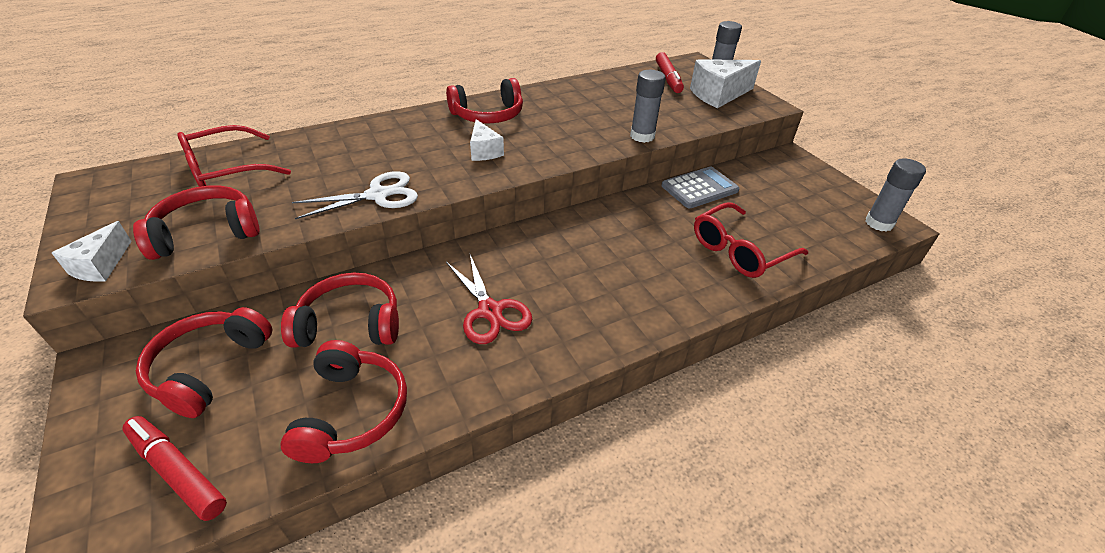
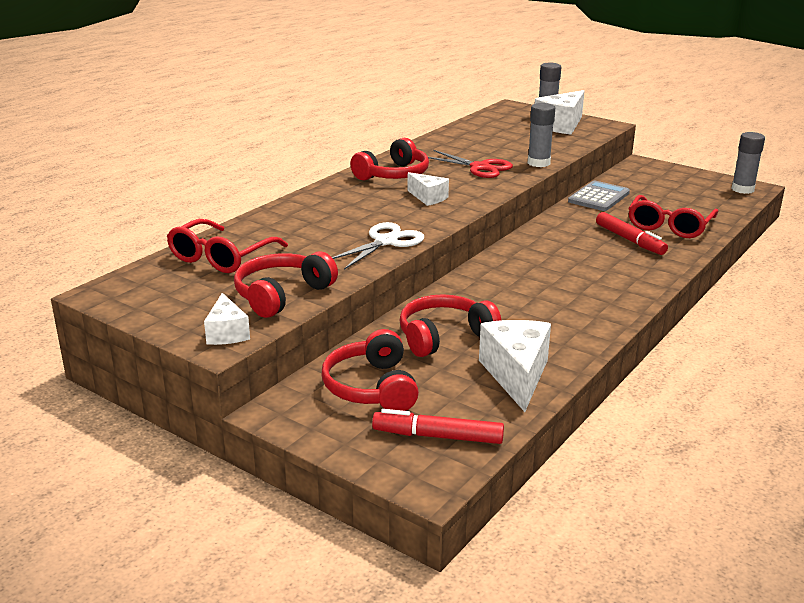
camera: 25 degrees left, 15 degrees down
(352, 412) = (516, 375): red headphones -> white cheese
(490, 311) = (538, 301): red scissors -> red scissors (480, 167)
(668, 78) = (506, 122): red marker -> red marker (629, 240)

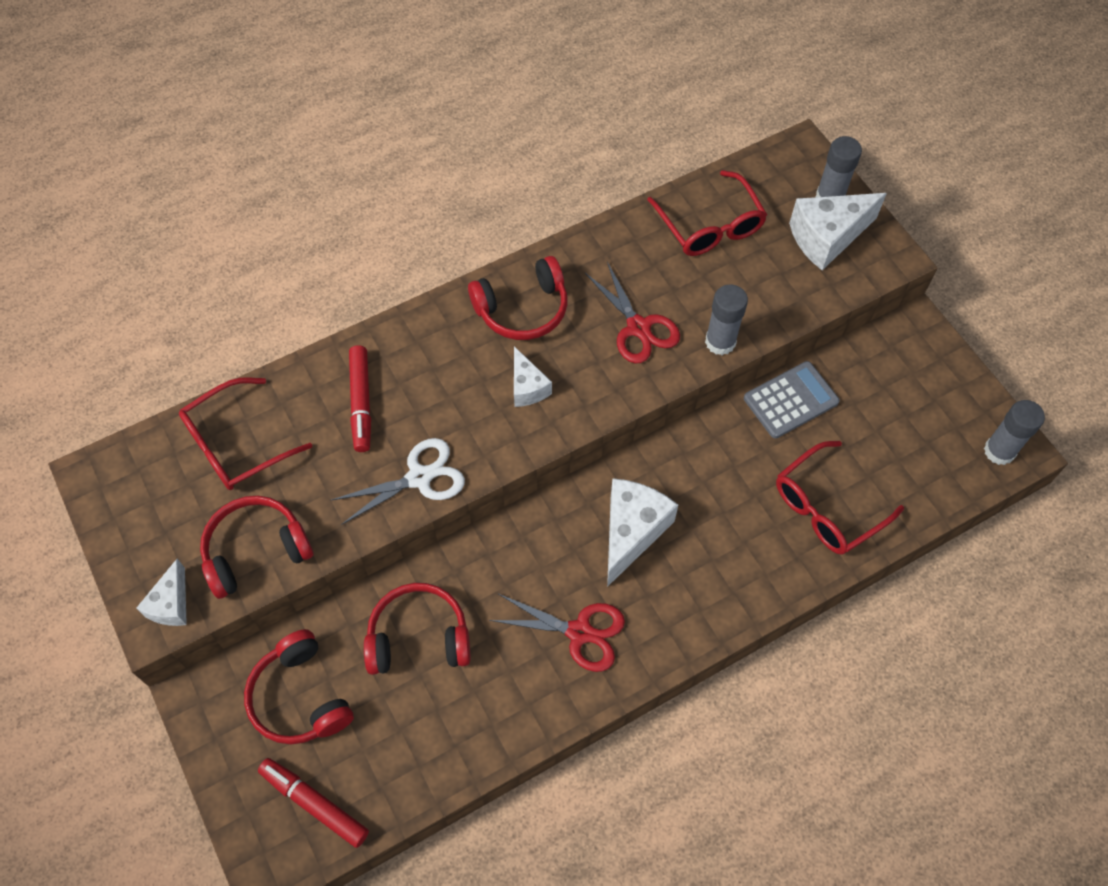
camera: 25 degrees right, 35 degrees up
(371, 387) = (300, 697): red headphones -> red headphones turned 45 degrees counterclockwise
(485, 133) = (710, 226): none -> red glasses
(516, 375) = (446, 738): white cheese -> white cheese (631, 532)
(565, 305) = (579, 632): none -> red scissors
(629, 240) = (753, 521): red marker -> red marker (361, 402)

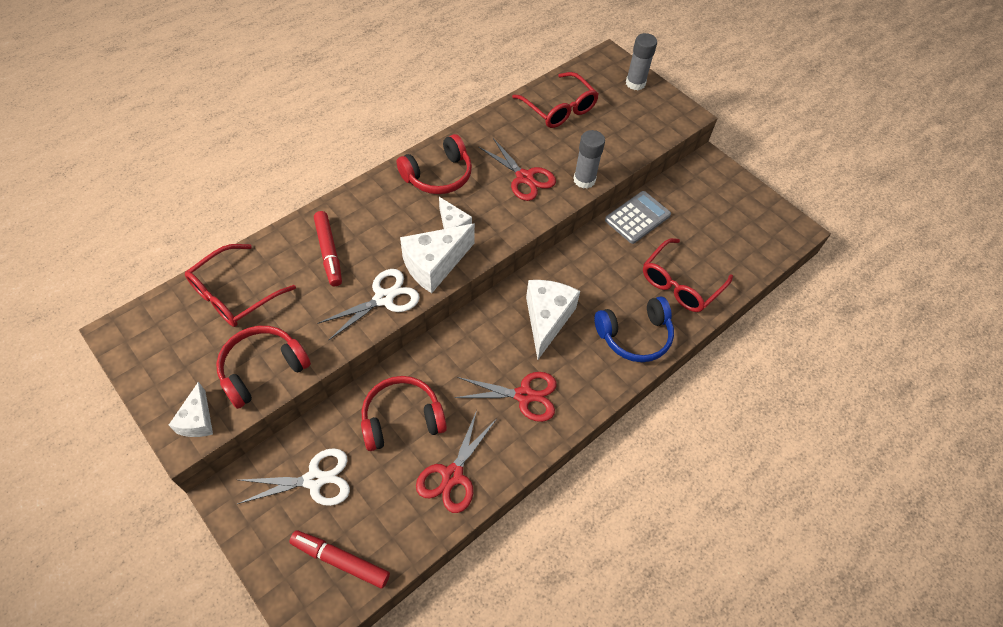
camera: 15 degrees left, 5 degrees down
(300, 697) = (314, 479): red headphones -> white scissors
(467, 722) = (452, 475): none -> red scissors
(745, 573) = (635, 336): none -> blue headphones
(827, 237) = (640, 107): white cheese -> white cheese (434, 265)
(999, 451) = (784, 231): grey glue stick -> none

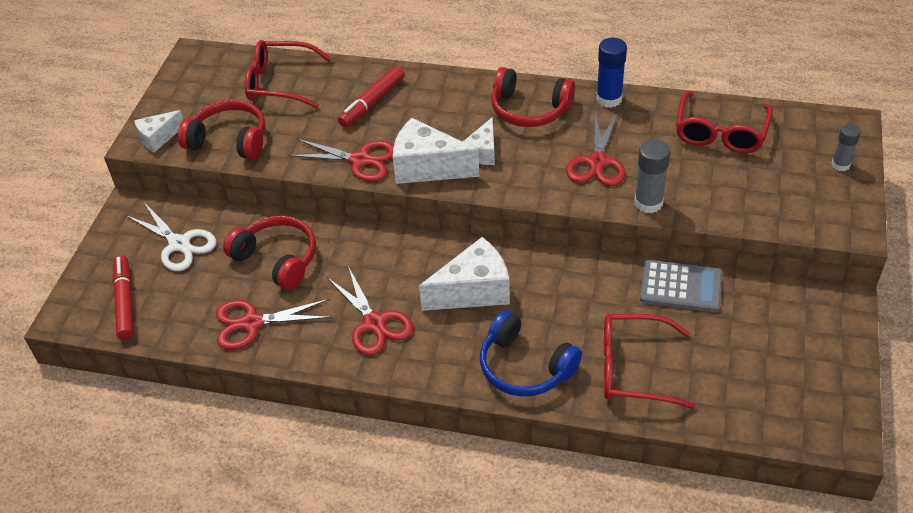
camera: 60 degrees right, 10 degrees down
(383, 298) = (360, 160): white scissors -> red scissors
(473, 133) = (609, 99): none -> blue glue stick
(635, 83) = (840, 165): grey glue stick -> grey glue stick, size x0.65

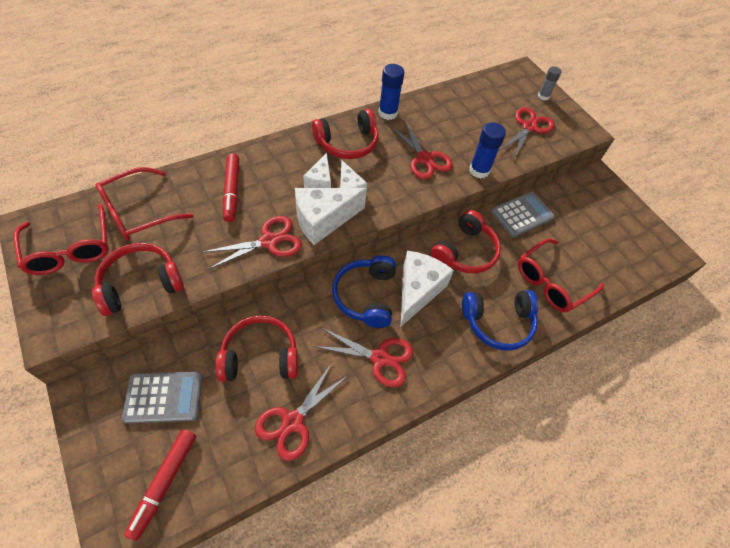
camera: 50 degrees left, 10 degrees up
(125, 302) = (164, 483): red marker -> red marker turned 105 degrees counterclockwise
(158, 138) = (67, 319): white cheese -> white cheese (320, 182)
(179, 244) = (164, 397): white scissors -> grey calculator
(418, 266) = (365, 296): none -> blue headphones
(566, 285) = (465, 252): none -> red headphones
(648, 203) = (479, 170): grey glue stick -> blue glue stick
(720, 133) = (469, 106): red glasses -> red glasses (70, 249)
(773, 189) = (529, 127): none -> red scissors

